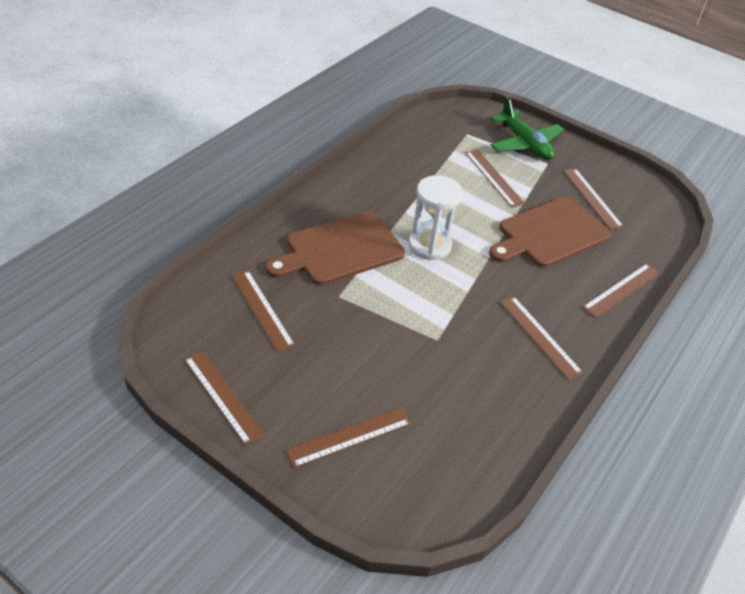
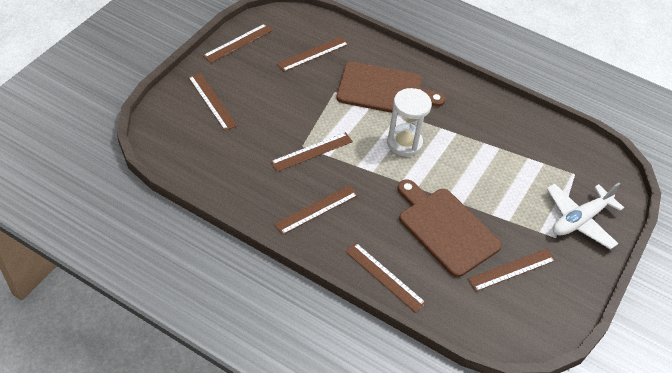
camera: 85 degrees right, 5 degrees up
(340, 250) = (383, 90): brown cutting board -> brown cutting board turned 135 degrees clockwise
(493, 177) = (513, 191): brown ruler -> brown ruler (312, 151)
(525, 144) = (580, 220): green plane -> white plane

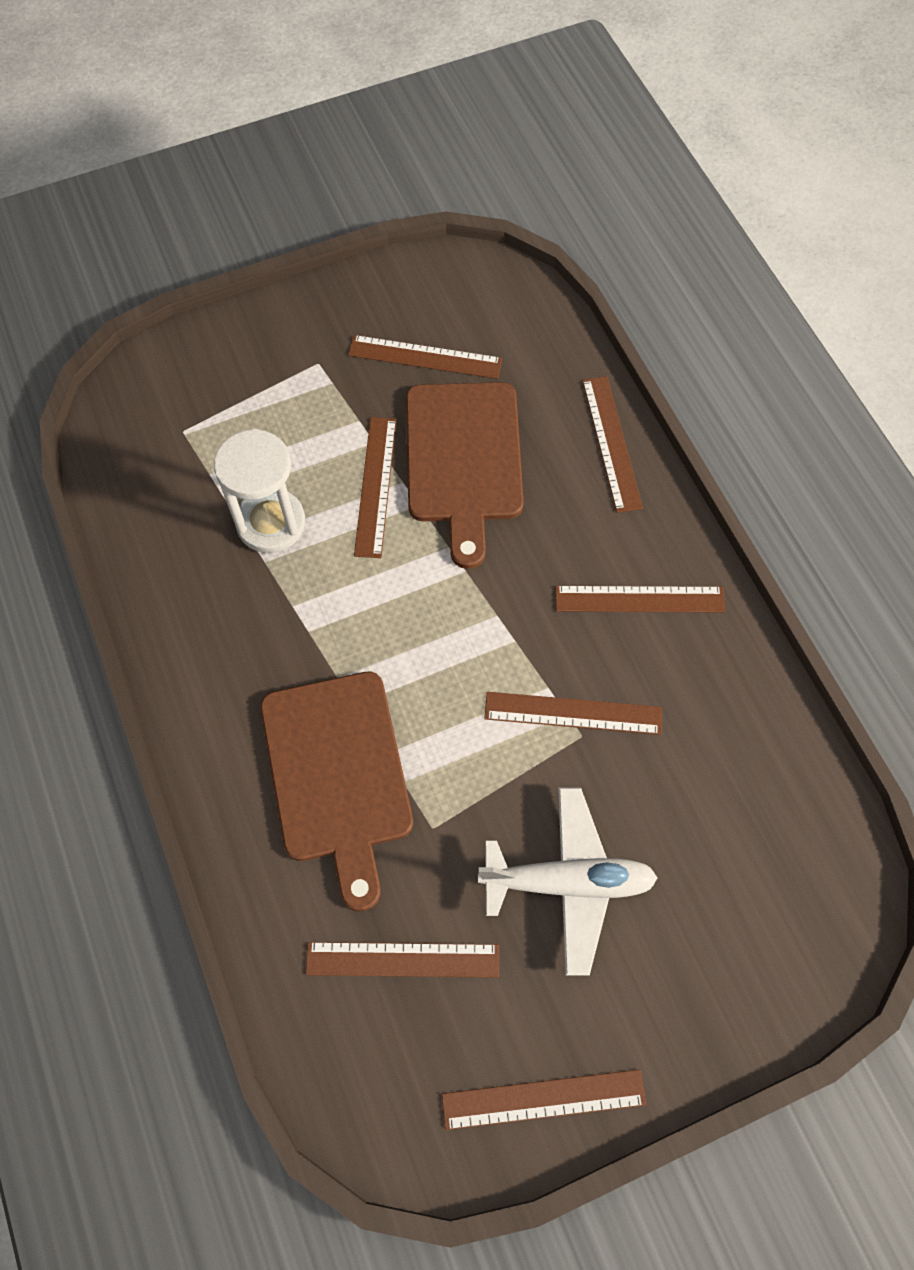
camera: 140 degrees left, 15 degrees up
(212, 101) = (692, 949): brown ruler -> brown ruler (375, 486)
(383, 90) = (337, 774): brown cutting board -> brown cutting board turned 150 degrees counterclockwise
(404, 143) = (398, 638): white hourglass -> white hourglass (271, 523)
(580, 220) = (257, 365): white plane -> white plane (568, 882)

